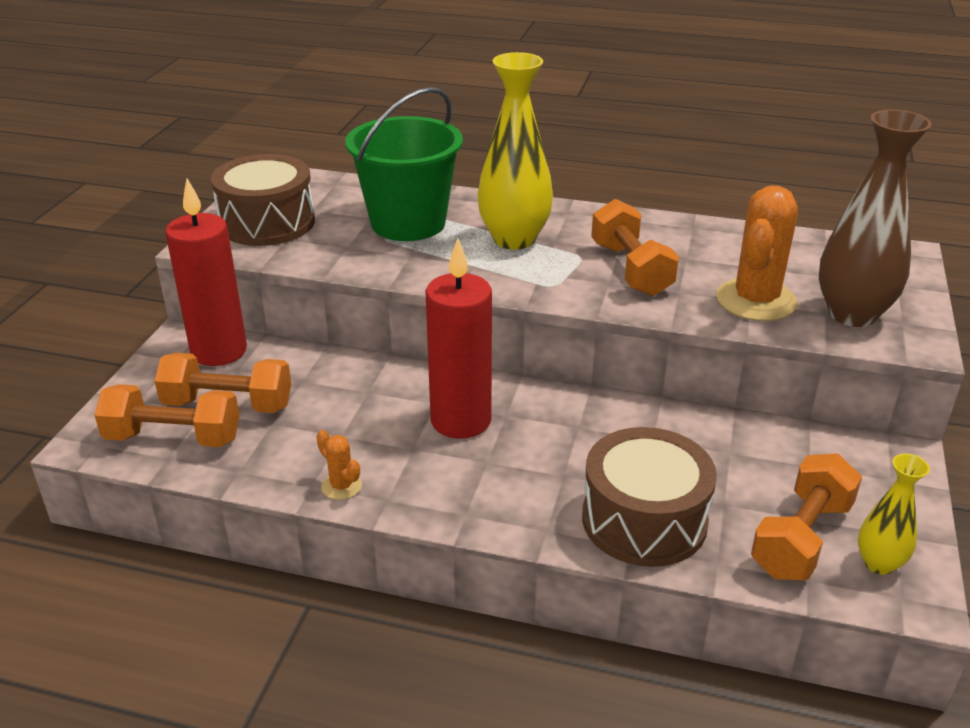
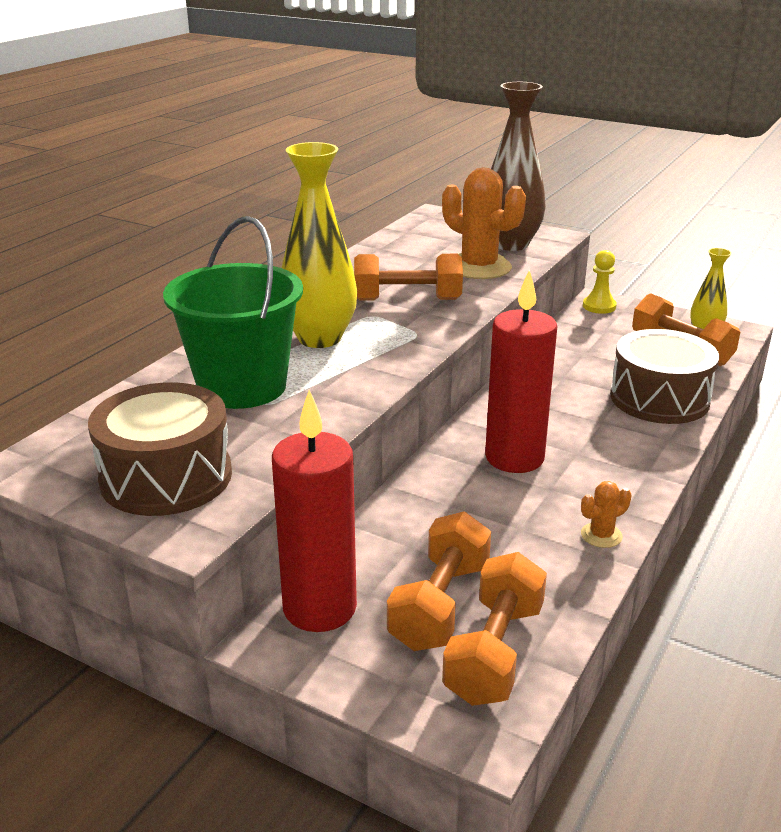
camera: 75 degrees left, 5 degrees down
(883, 456) = (599, 306): none -> yellow pawn

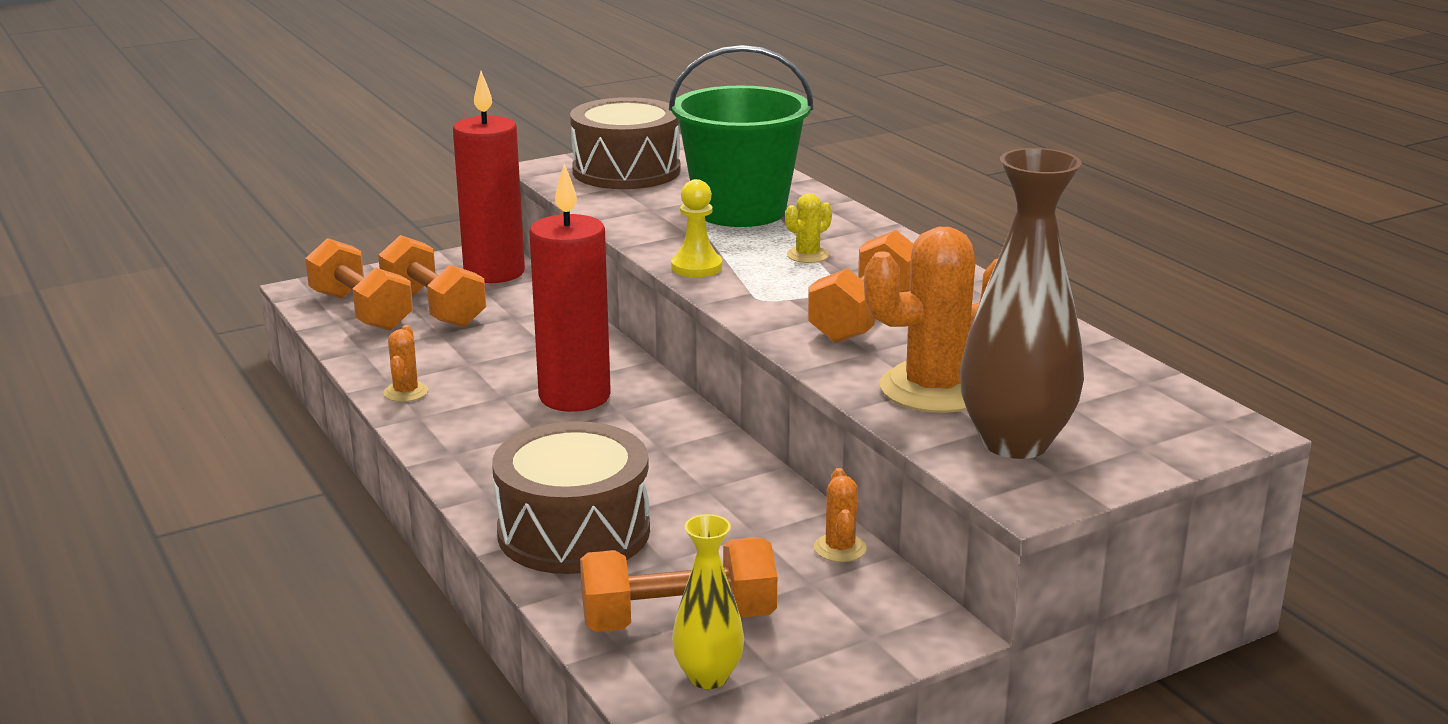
camera: 120 degrees right, 5 degrees down
(319, 338) = (807, 255): yellow vase -> yellow cactus
(567, 331) = (840, 548): none -> orange cactus
(599, 306) = (907, 618): yellow pawn -> yellow pawn (696, 267)

